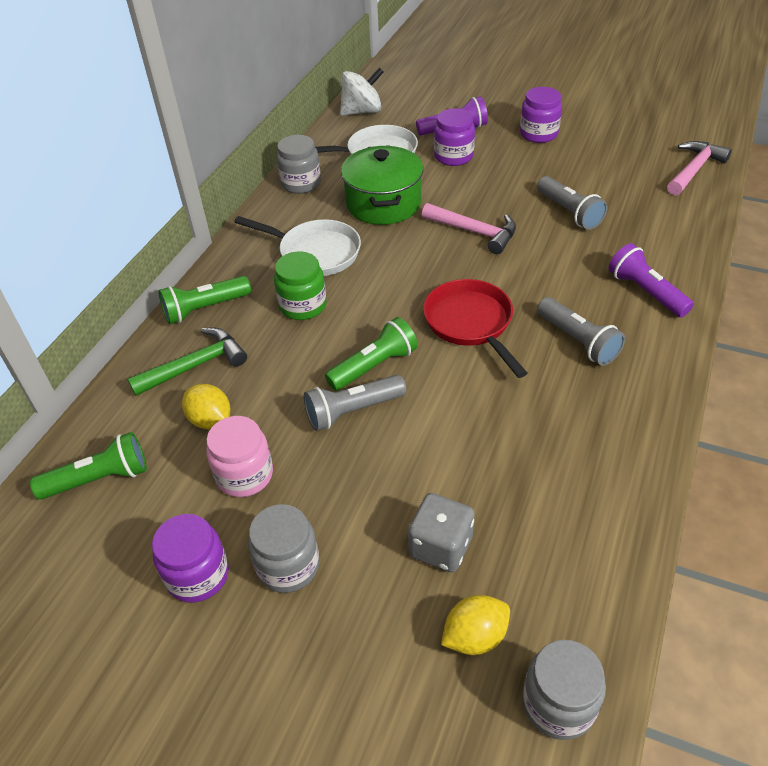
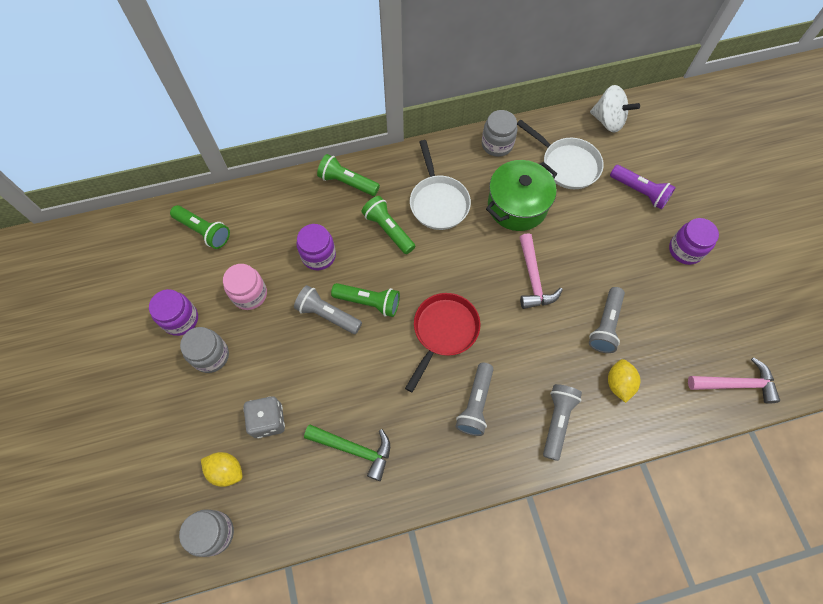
camera: 50 degrees right, 20 degrees up
(196, 365) = (303, 212): green hammer -> green hammer (354, 449)
(210, 420) = (272, 250): yellow lemon -> yellow lemon (618, 384)
(303, 305) = (388, 229): green jar -> green flashlight
(453, 156) = (606, 212): purple jar -> purple jar (318, 255)
(645, 292) = (557, 421): purple flashlight -> grey flashlight

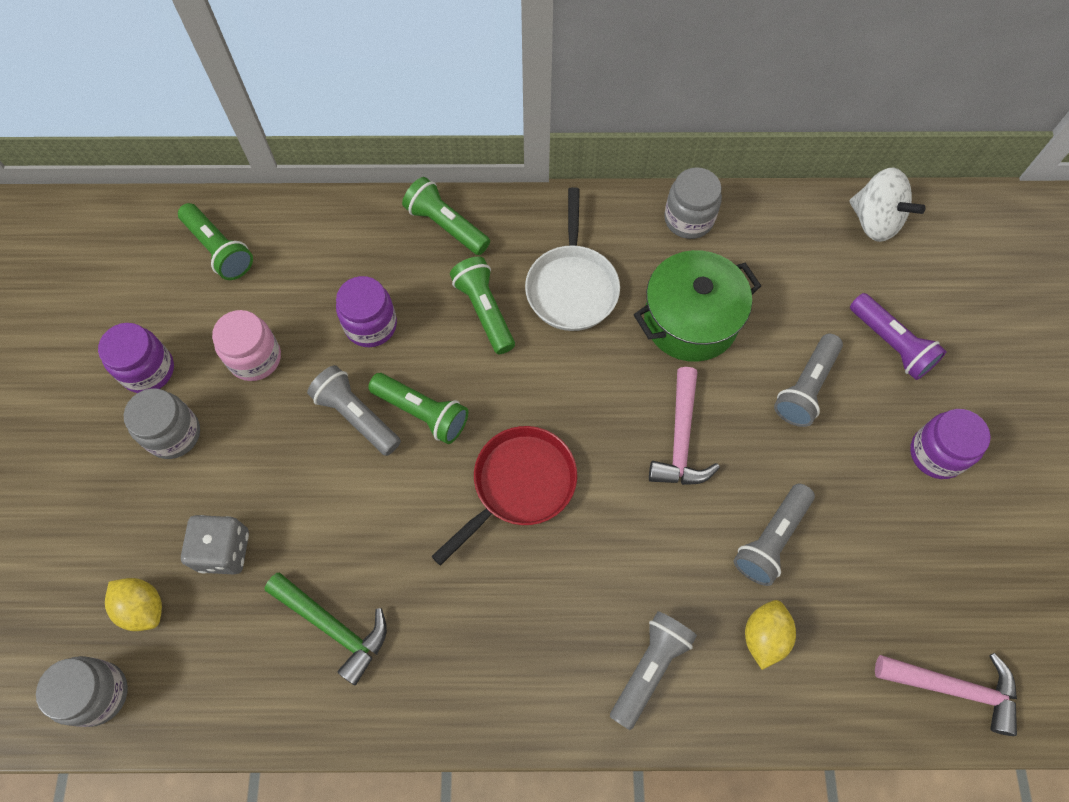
camera: 15 degrees right, 0 degrees up
(475, 404) = (533, 608): grey flashlight -> grey flashlight (806, 388)
(567, 164) = (788, 275): white pan -> none

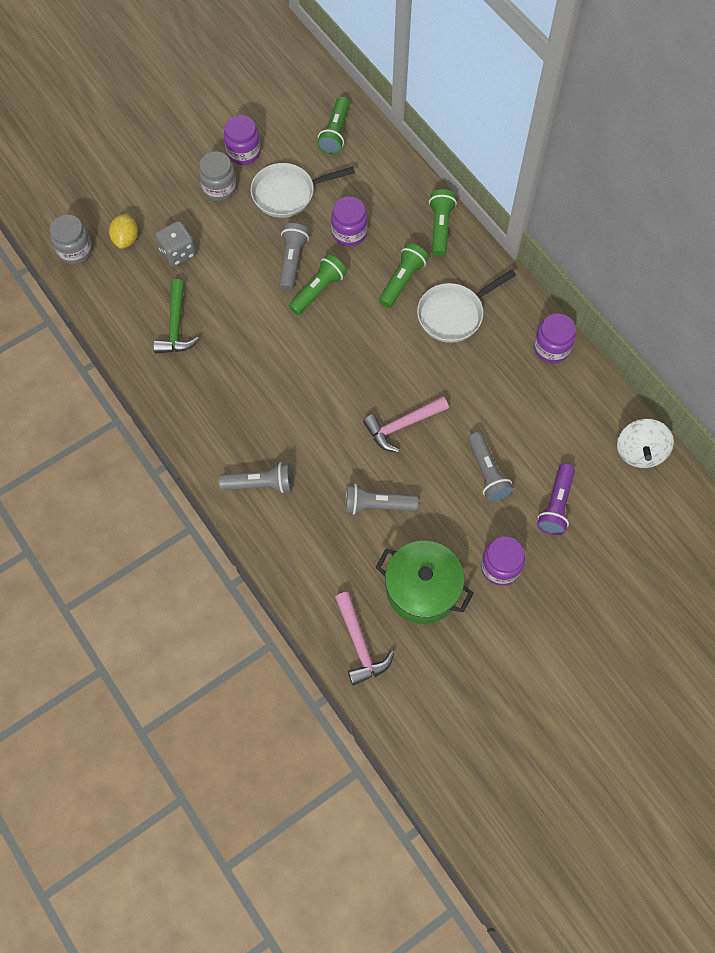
camera: 55 degrees right, 0 degrees up
(255, 358) = (287, 193): pink jar -> white pan
(422, 413) = (318, 290): green flashlight -> green flashlight turned 135 degrees counterclockwise
(519, 485) = (313, 362): red pan -> none
(688, 219) = (551, 348): grey jar -> purple jar
(690, 320) = (482, 388): green pot -> green pot (422, 589)
(764, 636) = (318, 531): yellow lemon -> none
(806, 388) = (487, 473): grey flashlight -> grey flashlight turned 105 degrees counterclockwise

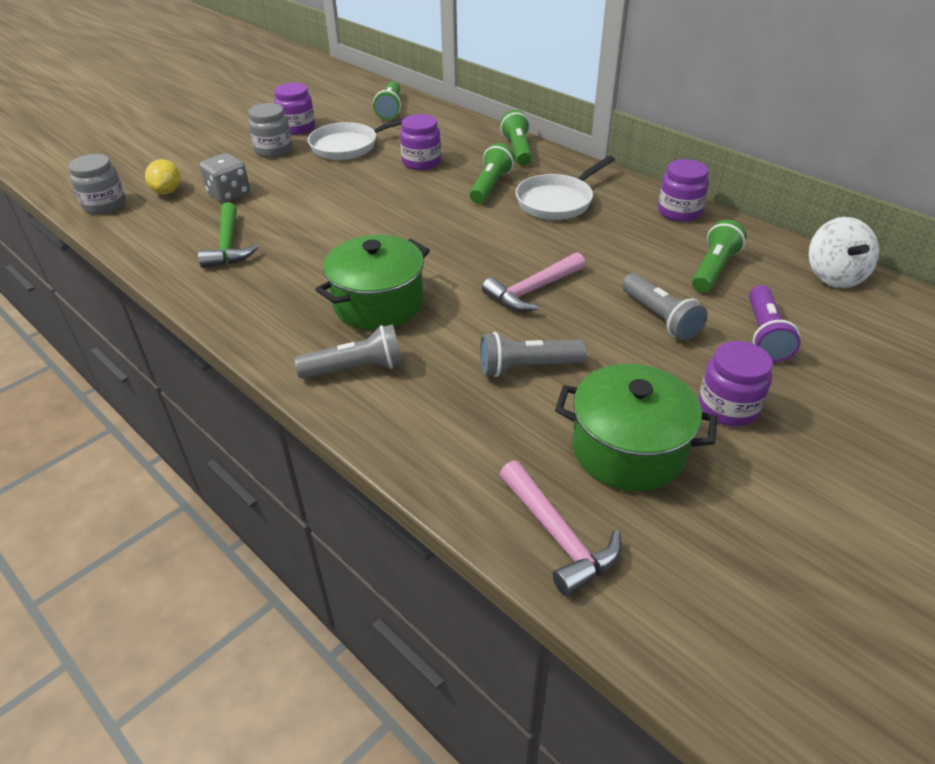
camera: 10 degrees left, 25 degrees down
(284, 418) = (378, 303): none -> green pot
(292, 261) = (362, 186): grey flashlight -> none
(318, 290) = (397, 202): green flashlight -> green flashlight (713, 269)

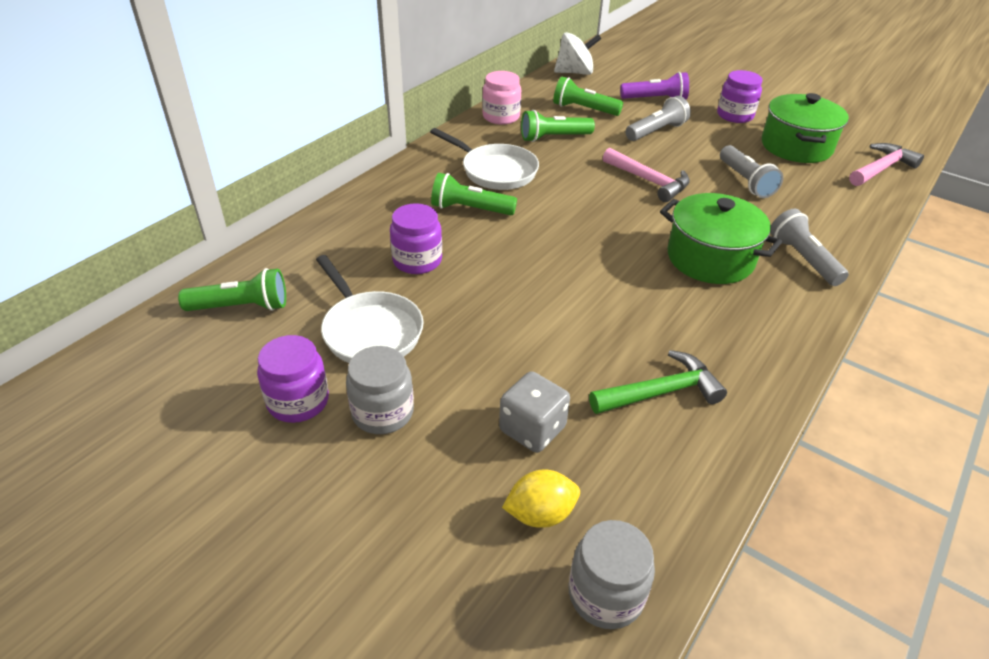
camera: 100 degrees left, 0 degrees up
(517, 150) = (382, 196): green flashlight -> green flashlight (553, 138)
(679, 212) = (501, 117): purple jar -> pink jar

